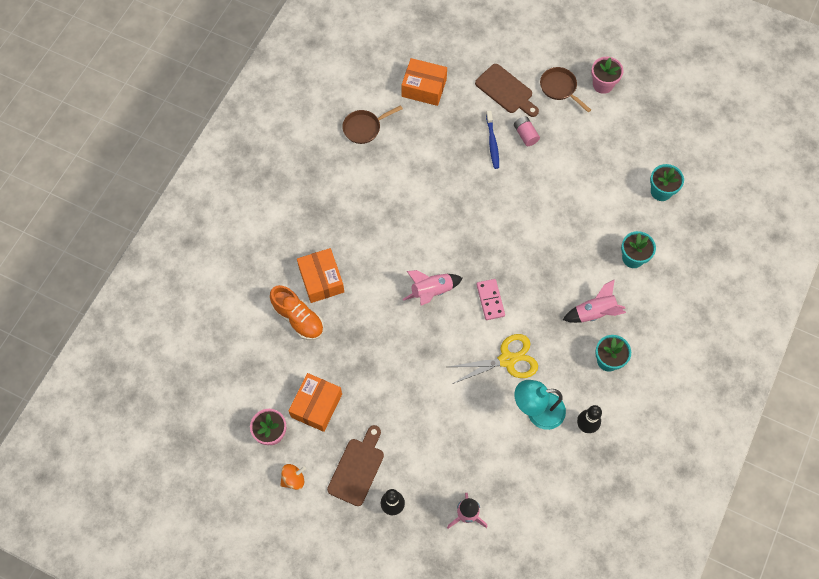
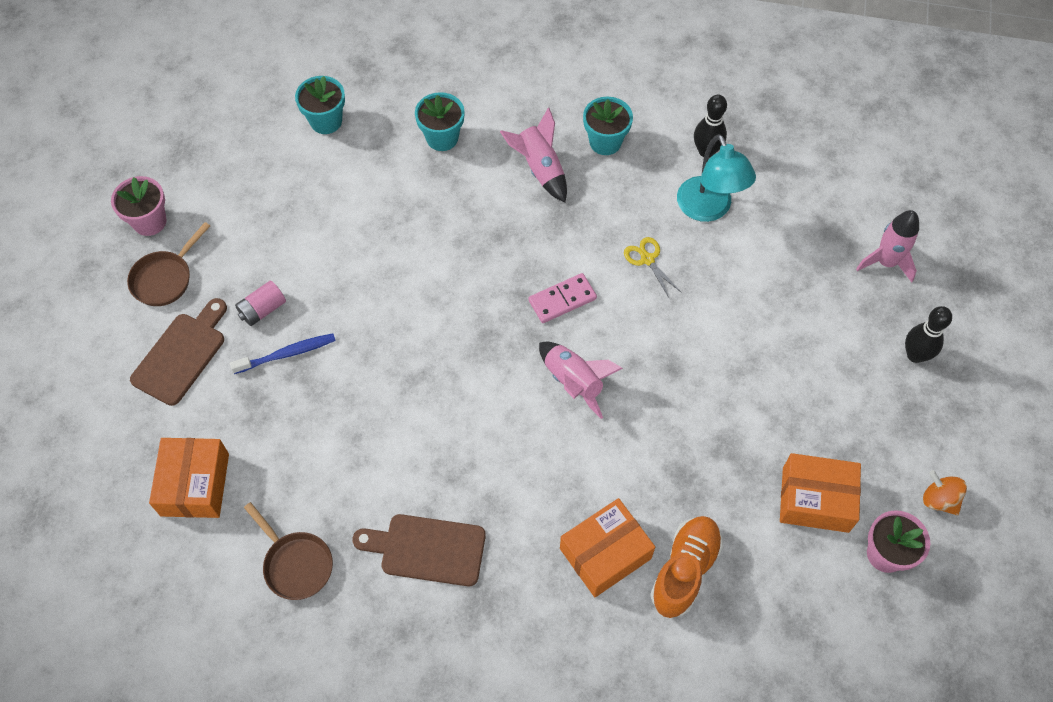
camera: 105 degrees left, 5 degrees down
(357, 468) = (884, 415): brown cutting board -> brown cutting board (427, 549)
(507, 360) = (647, 259): yellow scissors -> yellow scissors, size x0.54

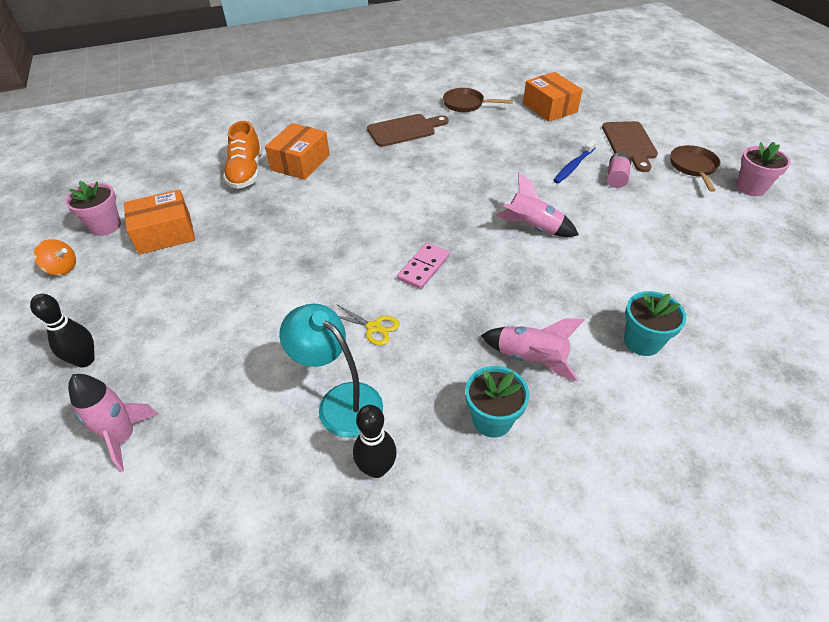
camera: 150 degrees right, 15 degrees down
(326, 121) = (748, 305): turquoise flower pot -> none
(573, 382) = (377, 225): pink rocket -> pink rocket (533, 228)

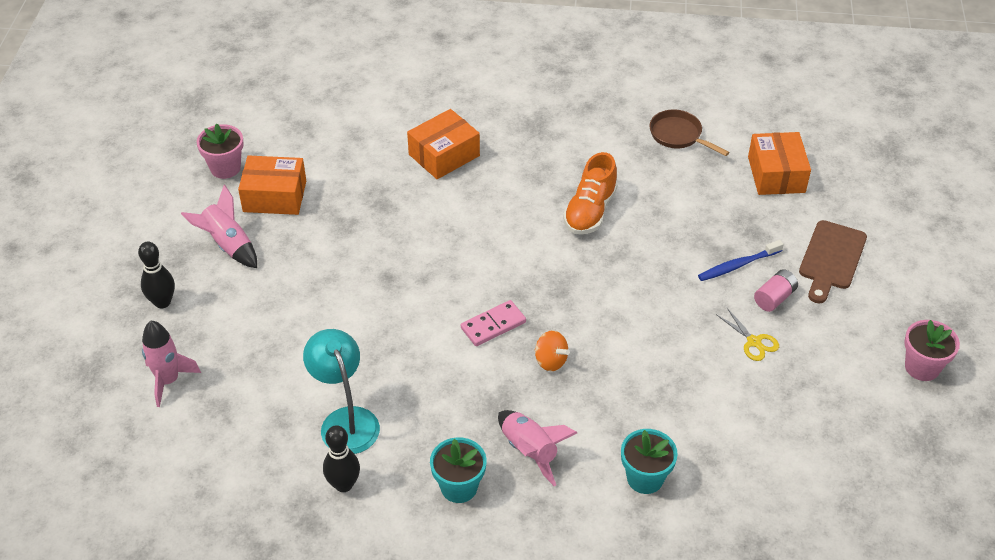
camera: 25 degrees right, 0 degrees up
(62, 268) = (173, 202): orange spinning top -> orange spinning top (550, 361)
(246, 173) = (383, 150): orange shoe -> orange shoe (590, 211)
(374, 327) = (411, 367): yellow scissors -> yellow scissors (754, 342)
(404, 130) = (581, 149): brown cutting board -> none
(533, 228) = (633, 323): pink rocket -> pink rocket (228, 245)
(693, 167) = (878, 317): brown pan -> none

